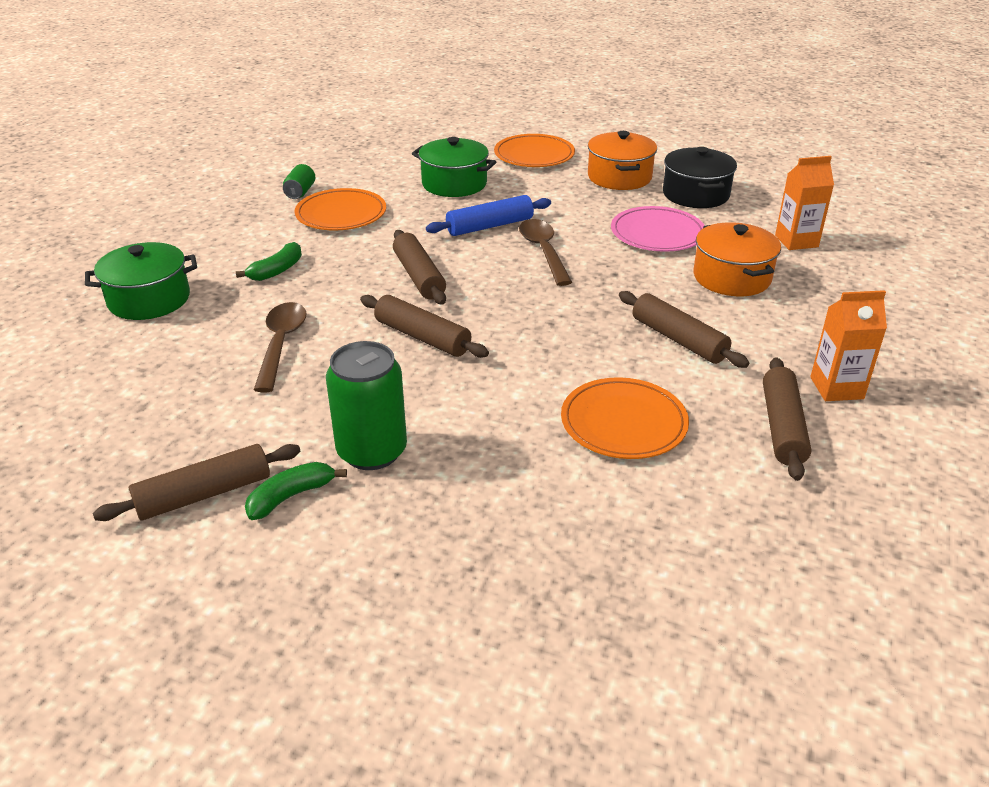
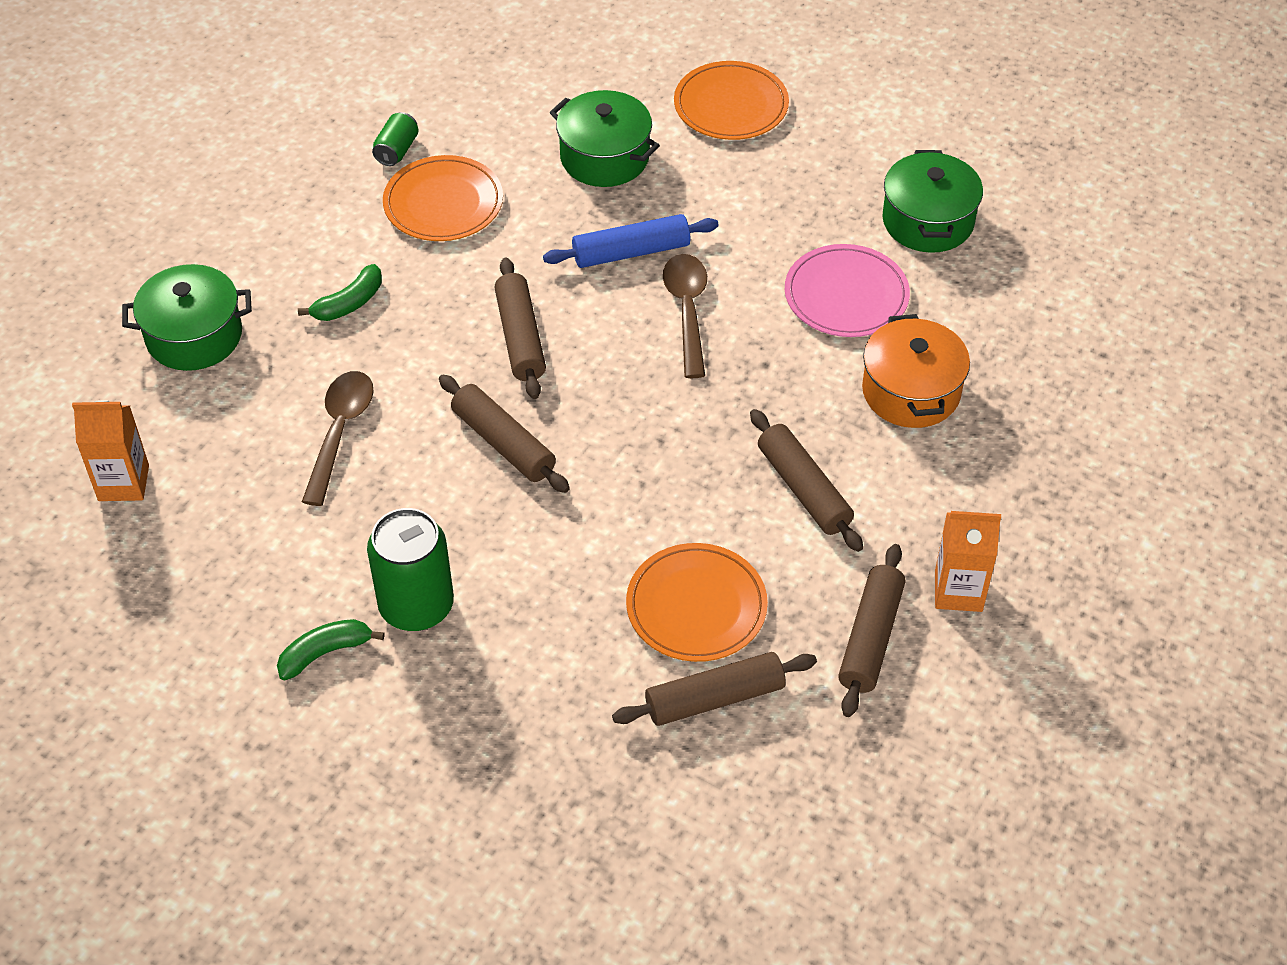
camera: 10 degrees right, 15 degrees up
(204, 494) = (239, 637): brown rolling pin -> brown rolling pin (715, 698)
(619, 177) = (835, 170): orange pot -> none
(695, 194) = (928, 221): black pot -> green pot
(796, 241) = (1025, 334): orange carton -> orange carton (123, 483)

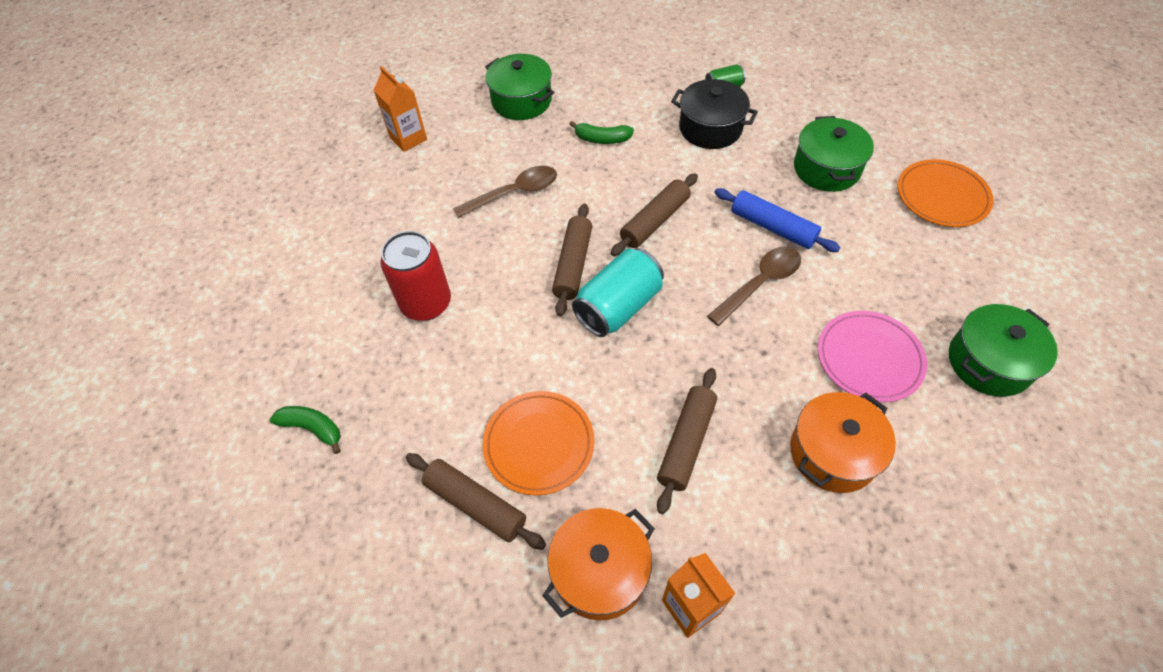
camera: 55 degrees right, 5 degrees up
(325, 653) = (364, 285): green banana -> green banana (313, 428)
(416, 606) = (426, 303): green can -> red can
(443, 203) = (710, 128): orange plate -> black pot
(598, 440) = (618, 307): none -> turquoise can
(870, 638) = (600, 571): brown rolling pin -> orange pot

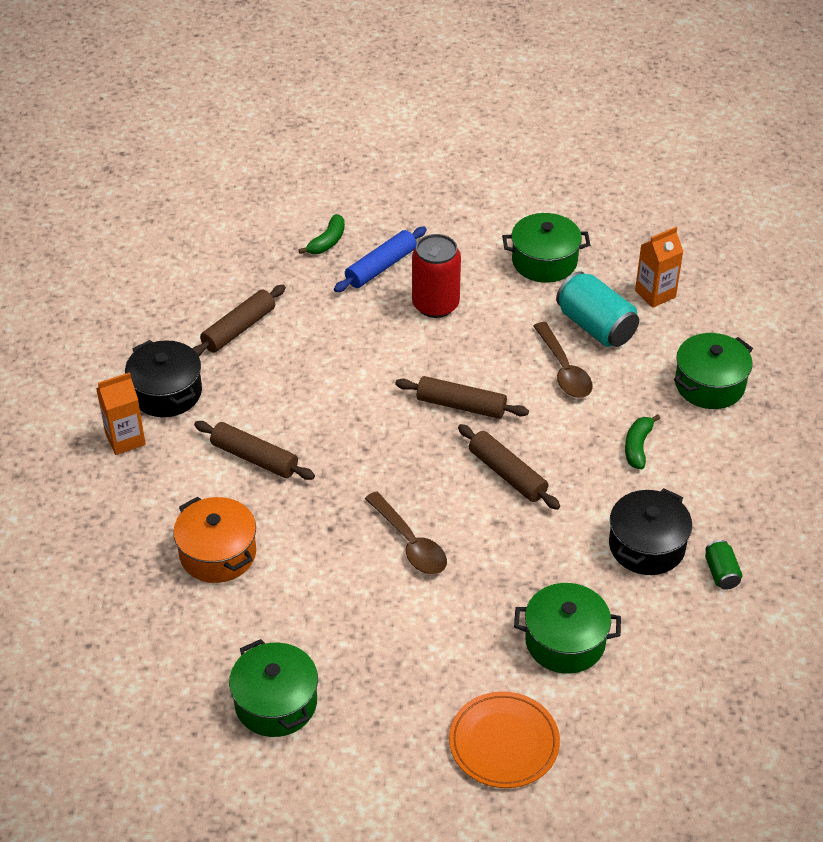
camera: 95 degrees right, 10 degrees down
(359, 219) = (544, 261): none -> green pot
(539, 444) = (278, 367): orange plate -> none
(600, 571) = (166, 392): orange pot -> black pot
(618, 307) = (404, 432): turquoise can -> turquoise can (595, 326)
(772, 227) = (482, 570): blue rolling pin -> blue rolling pin (381, 267)
(869, 358) = (304, 607): pink plate -> none

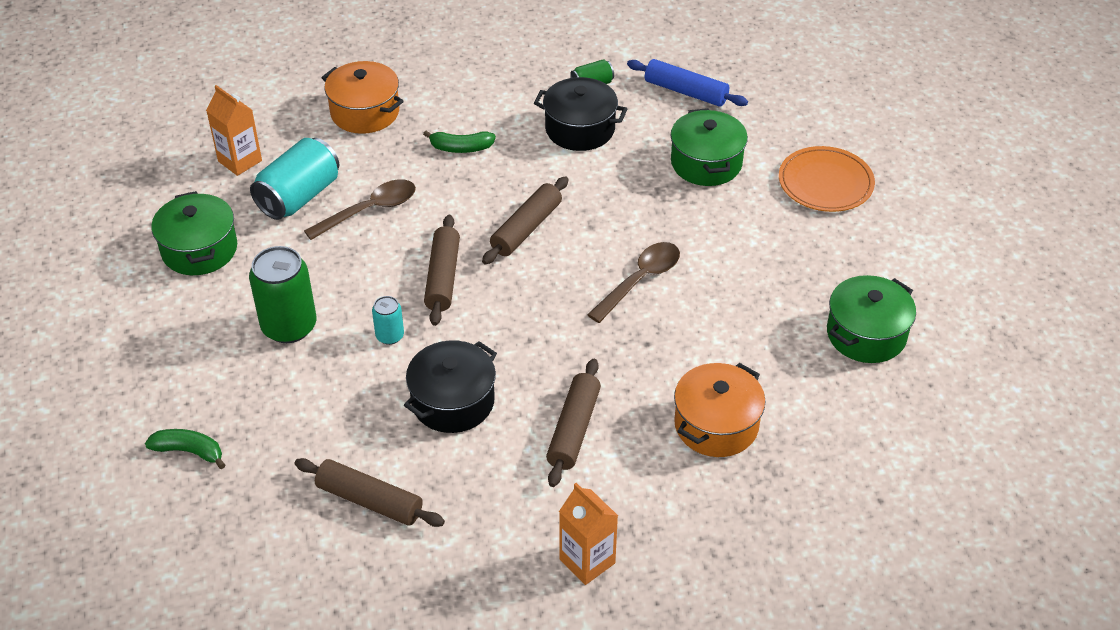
camera: 105 degrees left, 0 degrees up
(166, 392) = (498, 543): black pot -> black pot (453, 401)
(381, 267) = (230, 388): blue rolling pin -> blue rolling pin (686, 92)
(403, 362) = (390, 336): none -> turquoise can
(435, 305) = (289, 326): red can -> green can
(709, 384) = (365, 112): green pot -> orange pot

